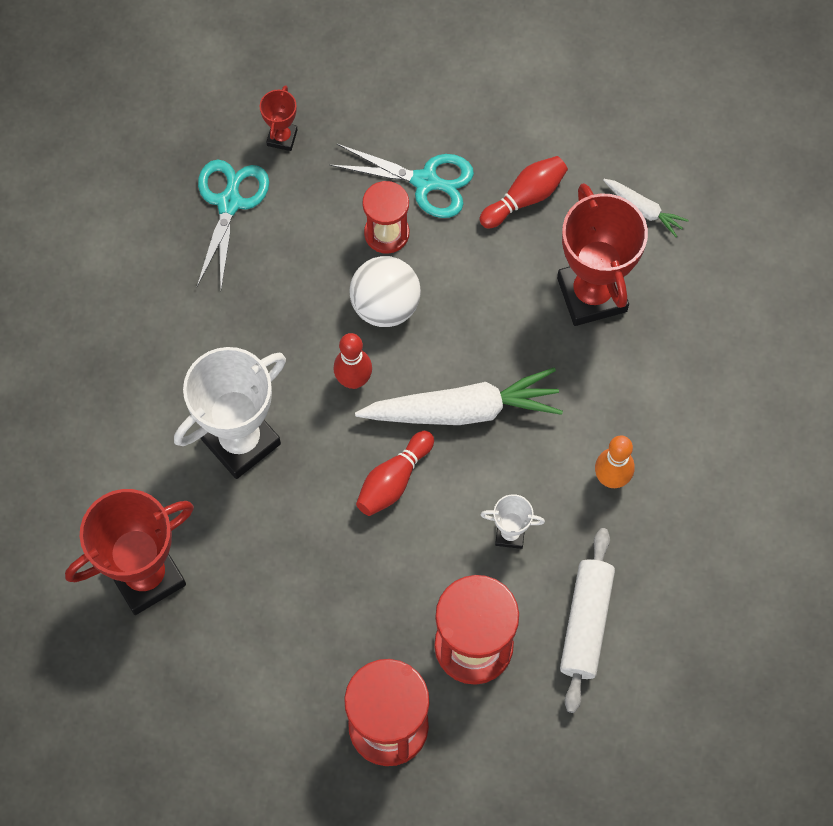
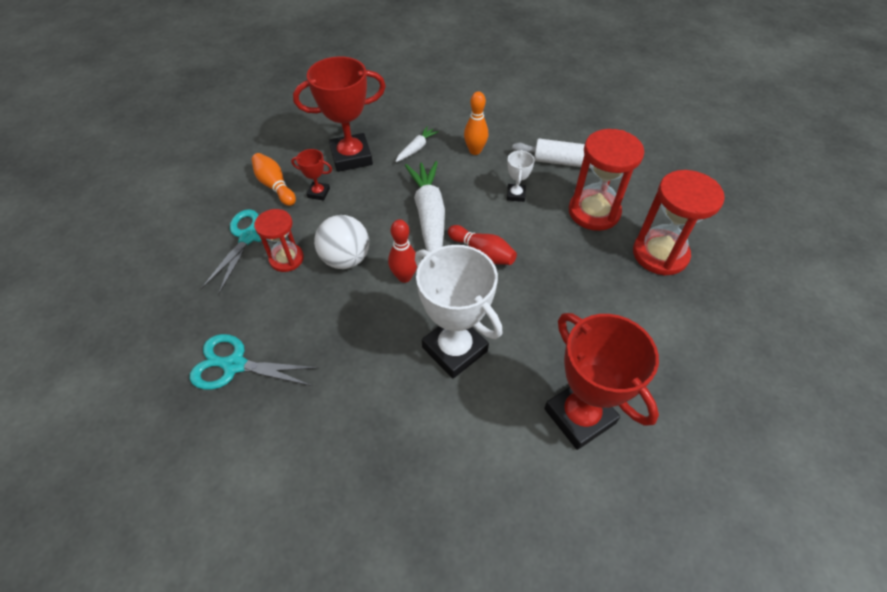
camera: 90 degrees left, 15 degrees down
(282, 137) = (183, 328): red trophy -> red trophy (318, 193)
(525, 198) = (275, 186): red bowling pin -> orange bowling pin
(643, 210) = (296, 134): white carrot -> white carrot (416, 148)

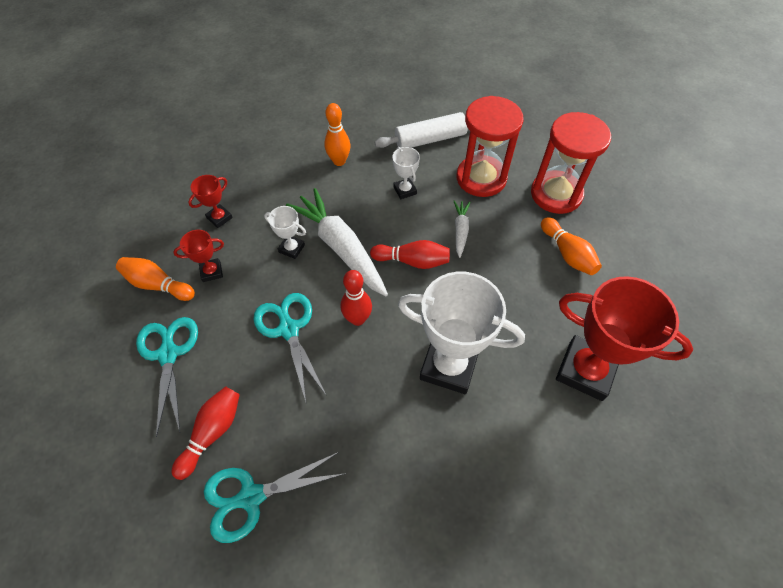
camera: 30 degrees left, 5 degrees up
(240, 306) = (212, 432): none -> red bowling pin
(286, 259) = (227, 358): red hourglass -> none
(346, 259) = (288, 328): white ball -> turquoise scissors
(351, 157) = (219, 218): red trophy -> red trophy, size x0.46
(390, 201) = (291, 248): none -> white trophy
(416, 148) = (280, 182): white carrot -> white carrot (460, 230)
(634, 309) = (567, 254): none -> orange bowling pin

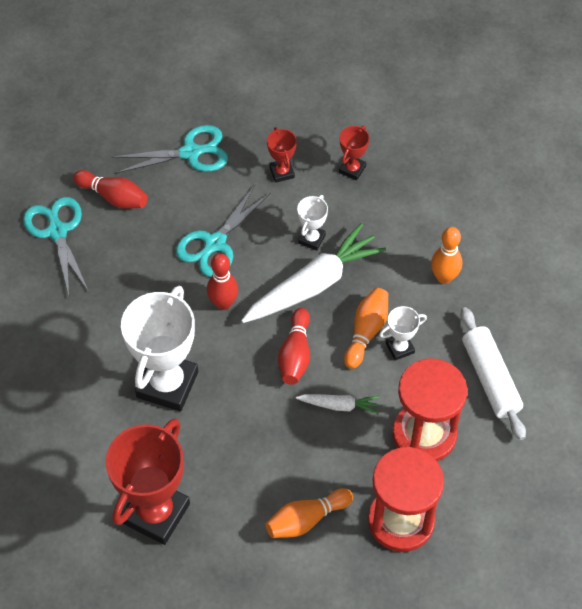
camera: 90 degrees right, 0 degrees up
(158, 285) = (266, 131): orange bowling pin -> orange bowling pin (366, 332)
(219, 218) = (352, 169): red trophy -> red trophy turned 75 degrees clockwise
(288, 328) = (214, 244): turquoise scissors -> turquoise scissors turned 150 degrees clockwise

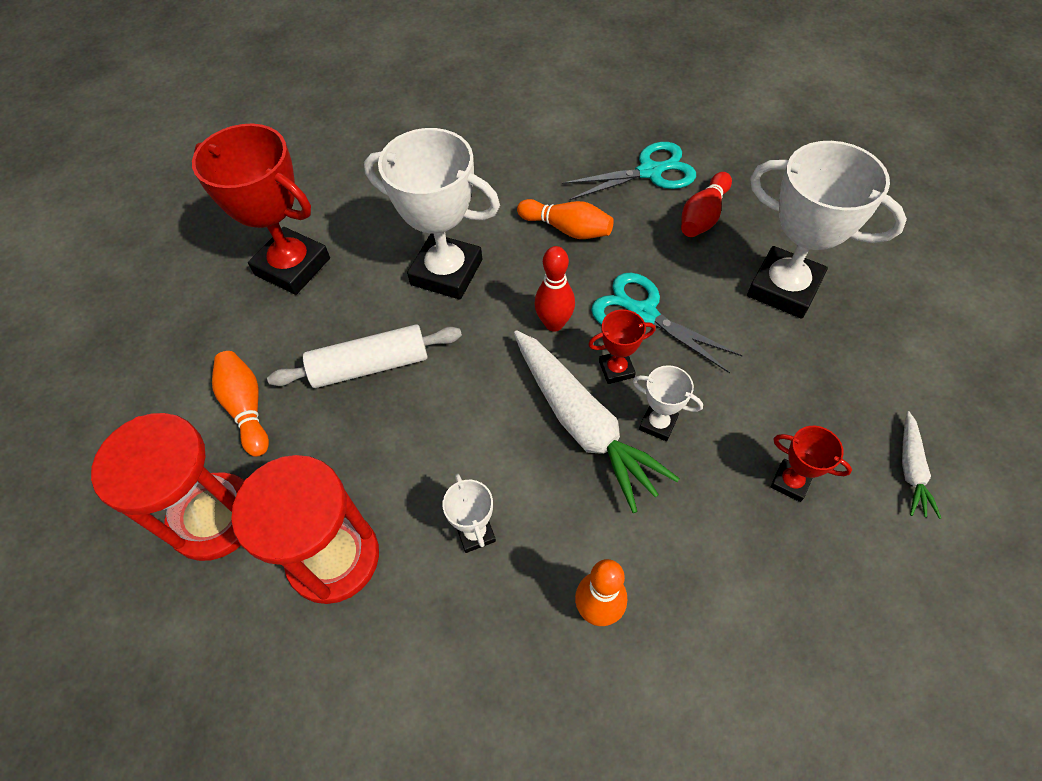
camera: 95 degrees right, 0 degrees up
(191, 152) = (784, 288): turquoise scissors -> white trophy
(282, 172) = (769, 389): red trophy -> red trophy (616, 369)
(295, 354) = (475, 400): red bowling pin -> none
(339, 405) = (394, 450): white carrot -> white carrot (911, 469)
(366, 332) = (504, 488): orange bowling pin -> orange bowling pin (567, 229)
(490, 378) = (410, 668): white rolling pin -> white rolling pin (370, 365)

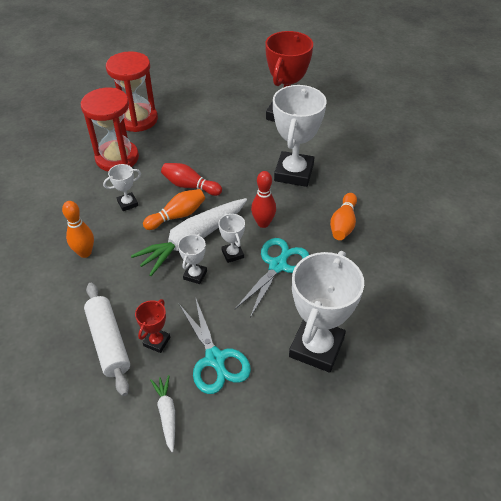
camera: 80 degrees right, 10 degrees down
(247, 408) = (194, 117): orange bowling pin -> orange bowling pin (177, 216)
(370, 365) = (223, 153): white rolling pin -> white rolling pin (109, 342)
(616, 369) = (232, 254): red trophy -> white trophy
(651, 171) = (414, 267): turquoise scissors -> turquoise scissors (215, 360)
(703, 216) = (377, 298): red bowling pin -> red bowling pin (190, 186)
(911, 469) = (167, 414): white carrot -> white carrot turned 75 degrees clockwise

